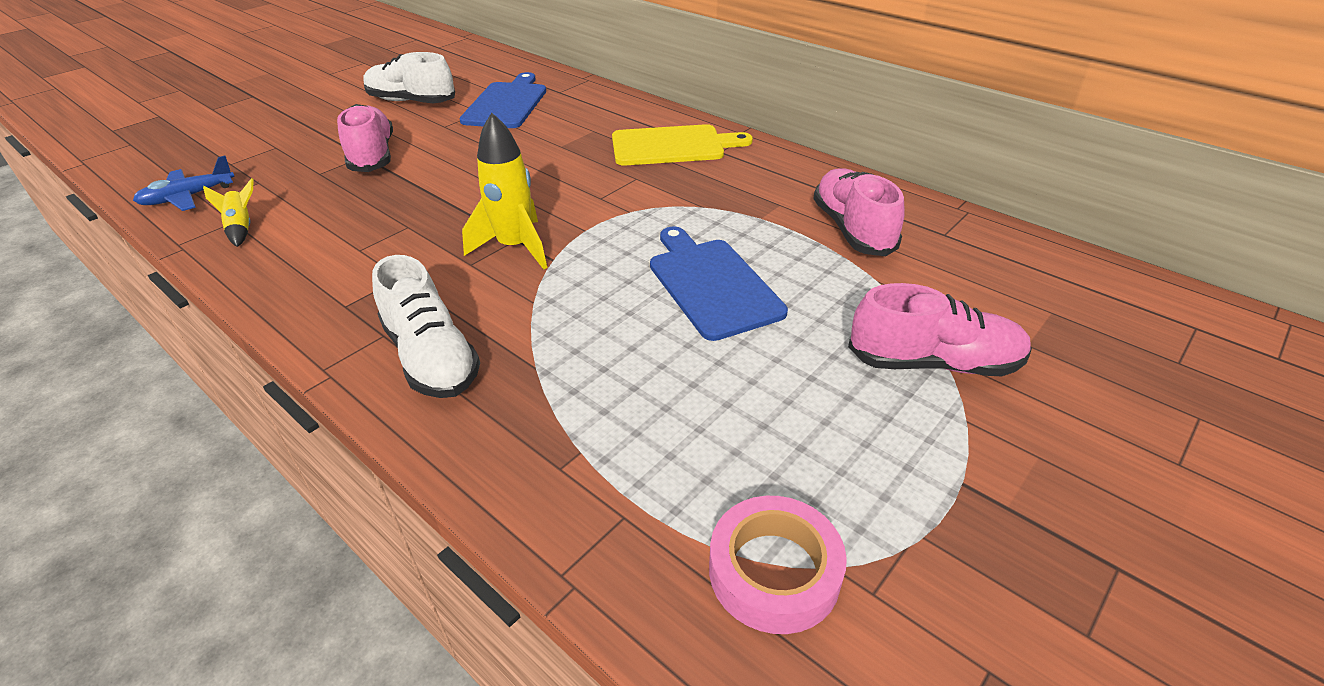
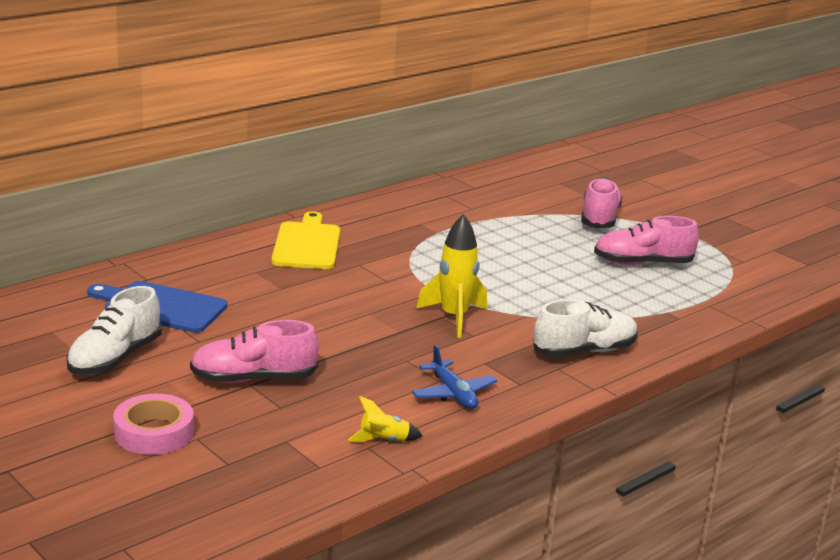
camera: 85 degrees left, 15 degrees down
(188, 197) = (303, 480): blue plane -> blue plane (453, 393)
(712, 284) = (517, 259): blue cutting board -> none
(774, 571) = (736, 277): pink tape -> pink tape (154, 433)
(852, 229) = (462, 209): pink shoe -> pink shoe (642, 263)

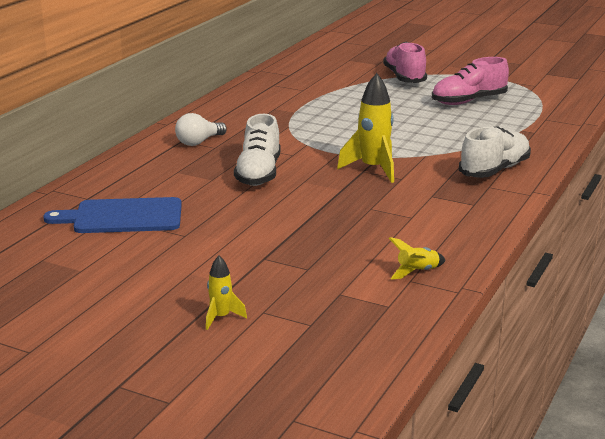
camera: 20 degrees left, 0 degrees up
(115, 358) = (124, 267): white shoe -> white shoe (258, 173)
(154, 433) = (221, 317): pink tape -> yellow rocket
(253, 379) = (262, 253): pink shoe -> none
(307, 244) = (199, 142): yellow cutting board -> white light bulb
(453, 393) = (432, 224): blue plane -> none

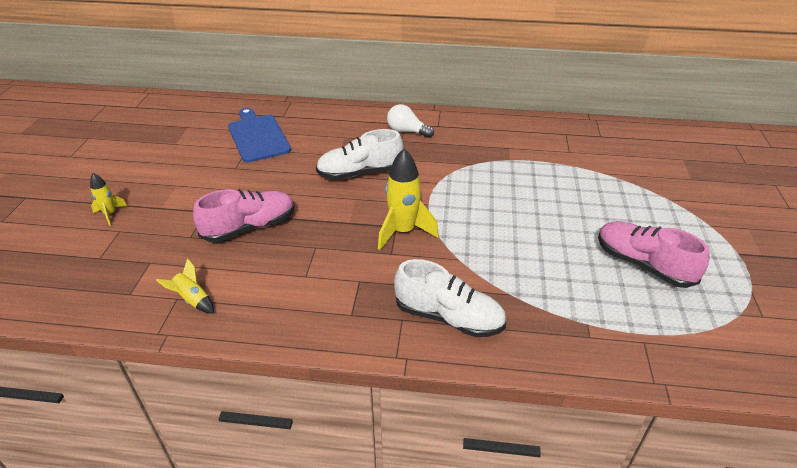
camera: 70 degrees right, 15 degrees up
(404, 77) = (670, 204): pink shoe -> pink shoe (249, 227)

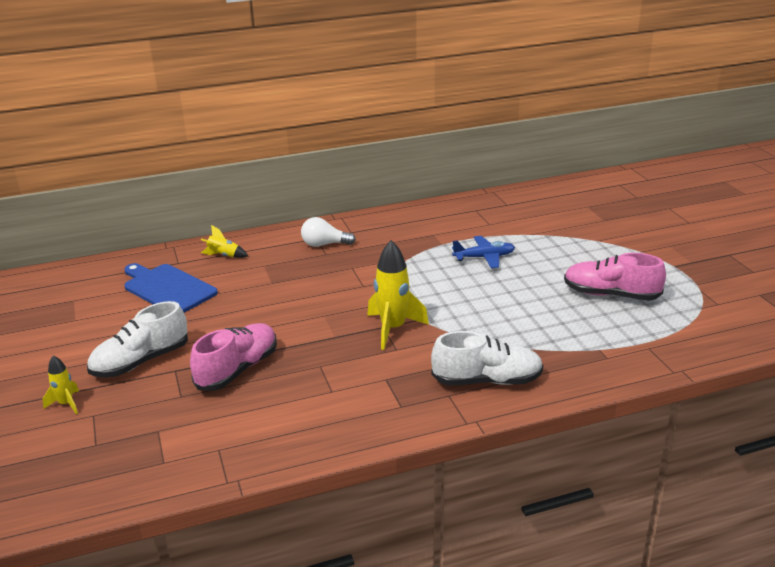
camera: 25 degrees left, 10 degrees down
(192, 300) = (237, 445): yellow rocket -> yellow rocket (223, 255)
(360, 173) = (308, 292): white shoe -> white shoe (141, 361)
(539, 184) = (484, 257): none -> blue plane

